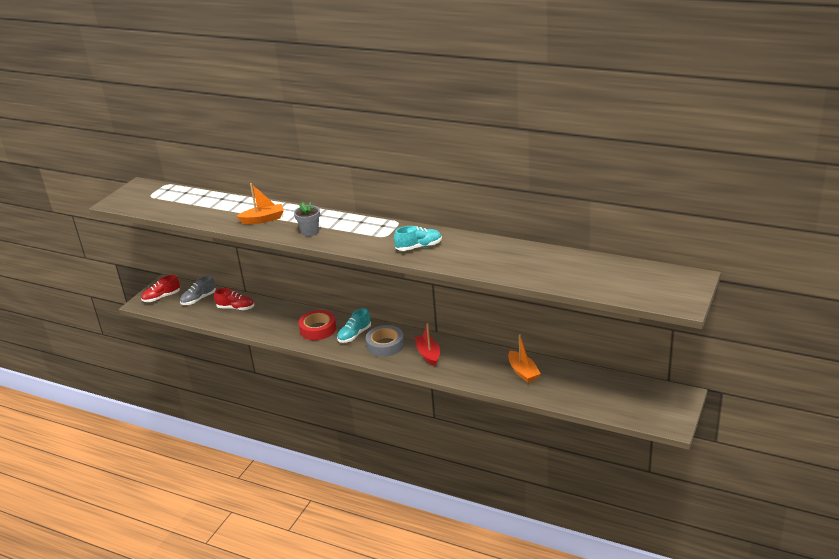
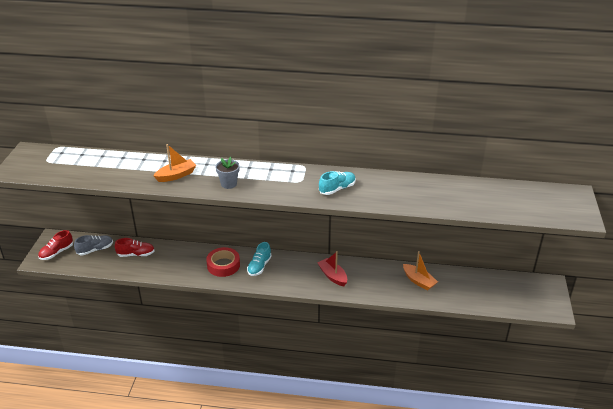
camera: 20 degrees left, 5 degrees up
(199, 299) = (95, 250): grey shoe -> grey shoe turned 150 degrees counterclockwise
(385, 345) = (291, 272): grey tape -> none

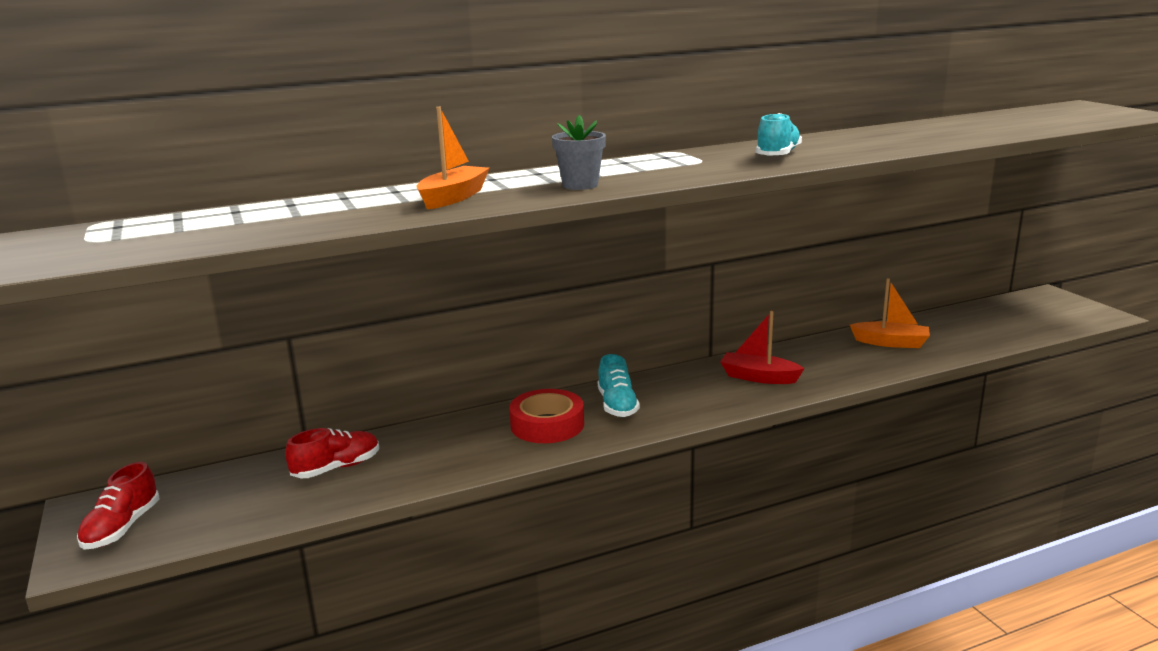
camera: 30 degrees left, 15 degrees down
(95, 250) = (225, 492): grey shoe -> none

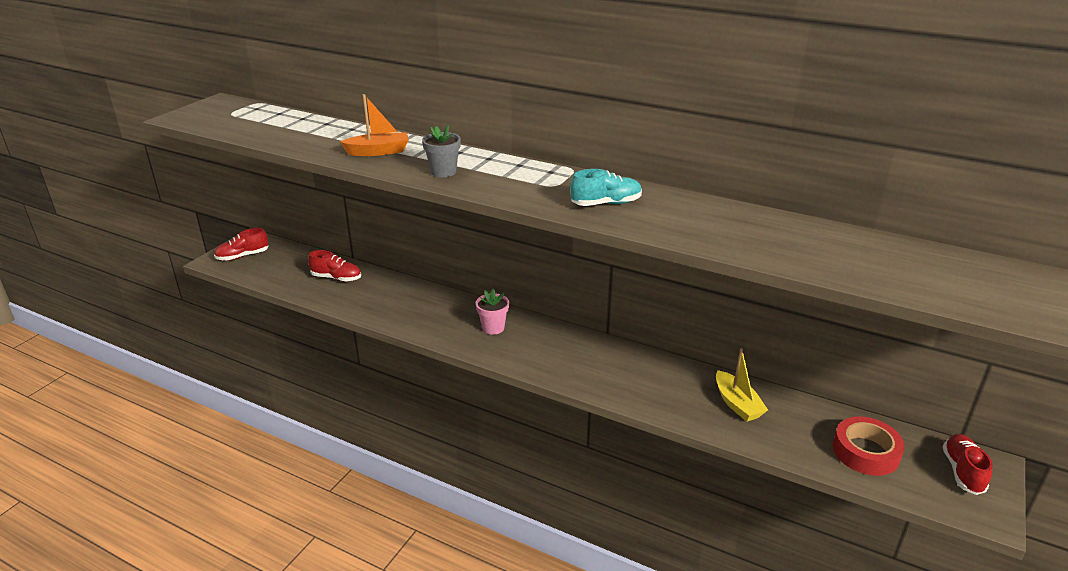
camera: 50 degrees right, 10 degrees up
(547, 425) = (443, 315): red tape -> red tape (865, 452)
(617, 405) = (493, 328): turquoise shoe -> pink flower pot
(758, 377) = (596, 365): red boat -> none
(891, 343) = (737, 404): orange boat -> yellow boat
(1050, 305) = (962, 472): none -> red shoe

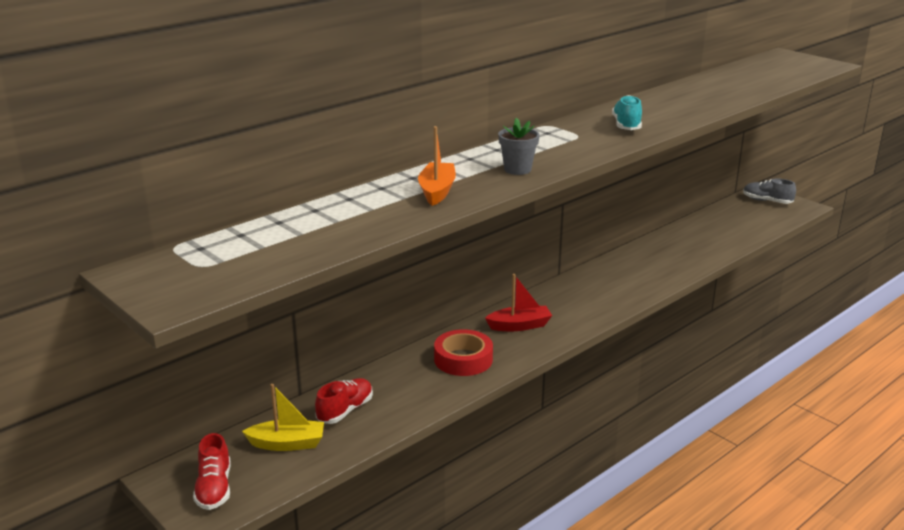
camera: 70 degrees left, 5 degrees down
(493, 328) = (519, 326): pink flower pot -> red boat
(737, 404) = (679, 247): yellow boat -> yellow boat (287, 444)
(865, 452) = (743, 221): red tape -> red tape (463, 359)
(962, 472) = (767, 201): red shoe -> grey shoe

